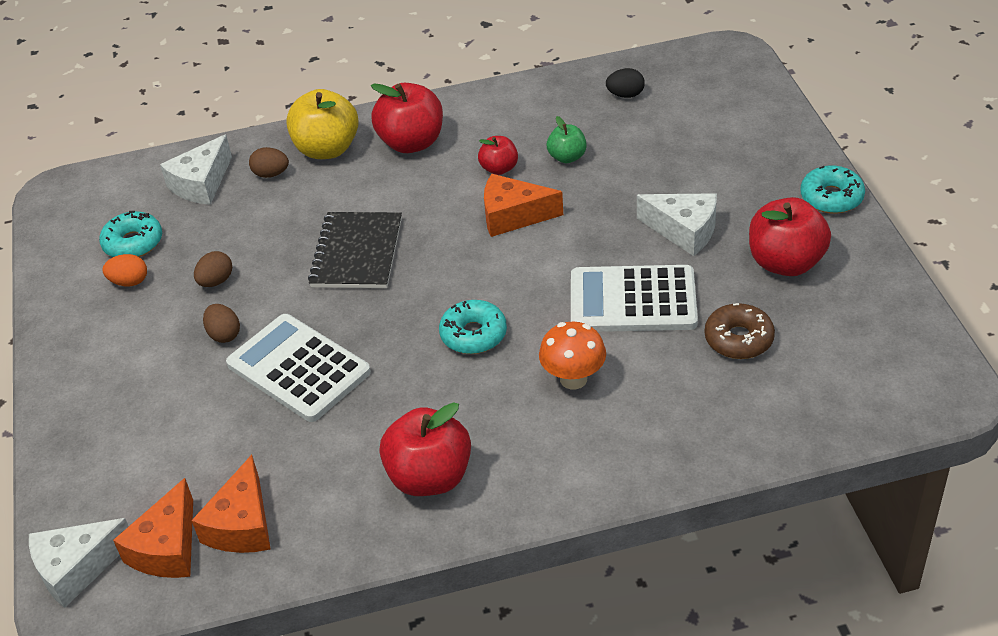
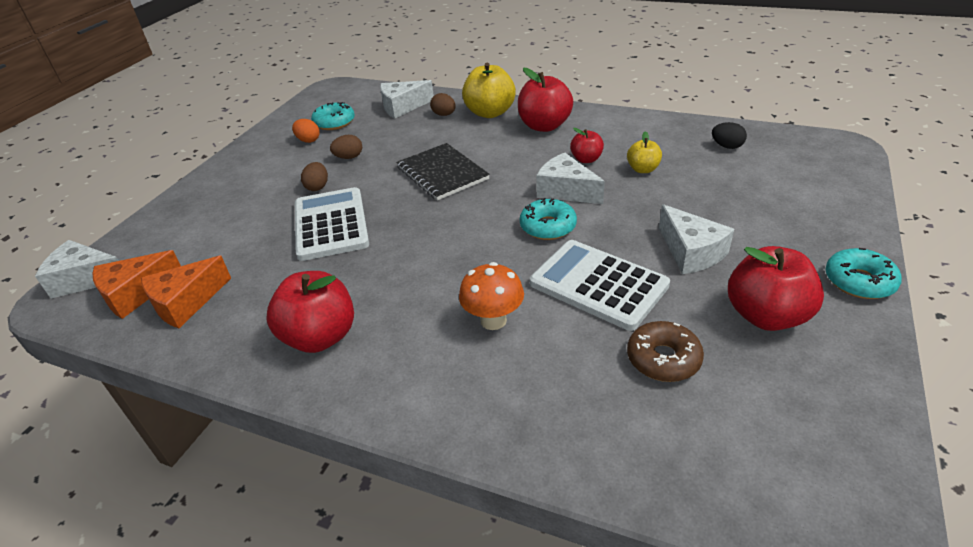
camera: 35 degrees right, 5 degrees down
(357, 252) = (442, 173): black notebook -> black notebook turned 75 degrees counterclockwise
(473, 334) = (457, 254): turquoise donut -> turquoise donut (548, 227)
(513, 216) = (566, 191): orange cheese -> white cheese
(567, 157) = (643, 169): green apple -> yellow apple

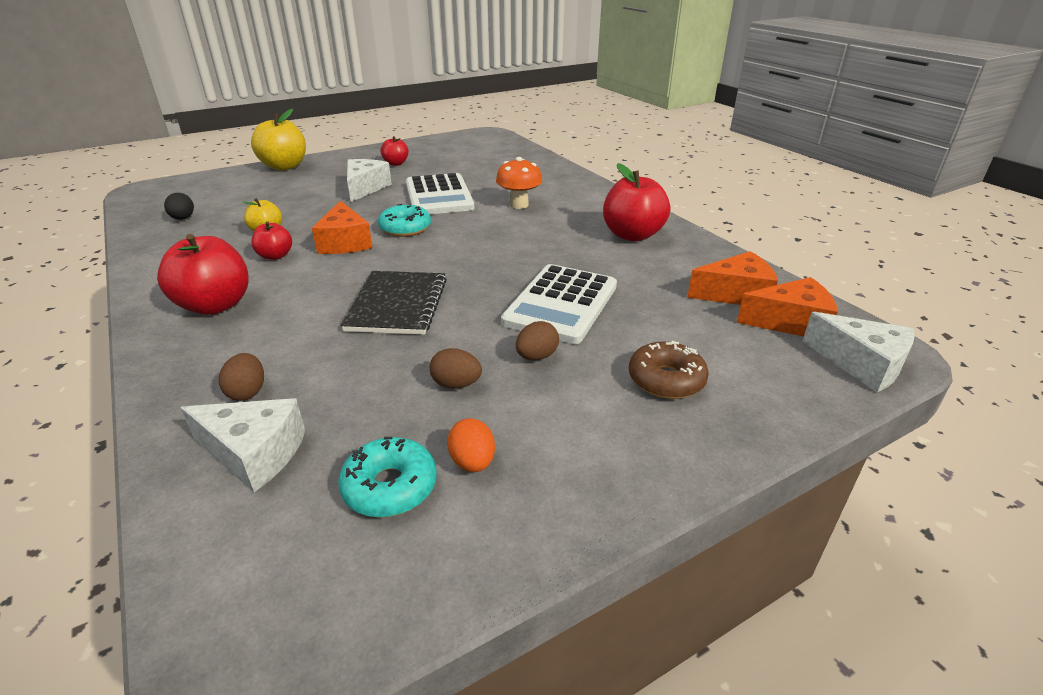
camera: 145 degrees left, 5 degrees down
(490, 113) = (206, 359): yellow apple -> yellow apple (284, 166)
(566, 191) = (344, 242): white cheese -> orange cheese
(663, 359) = (466, 170): brown donut -> brown donut (666, 380)
(766, 316) = (396, 163): red apple -> red apple, size x0.55
(859, 281) = (333, 157): turquoise donut -> none

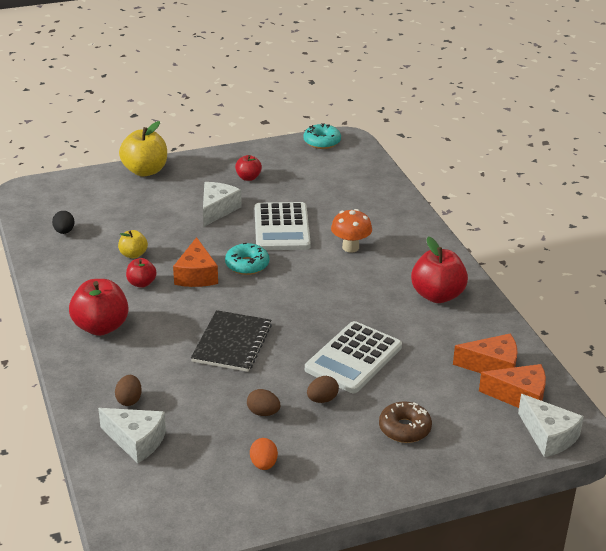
camera: 10 degrees right, 0 degrees up
(390, 487) = (213, 471): turquoise donut -> turquoise donut (322, 142)

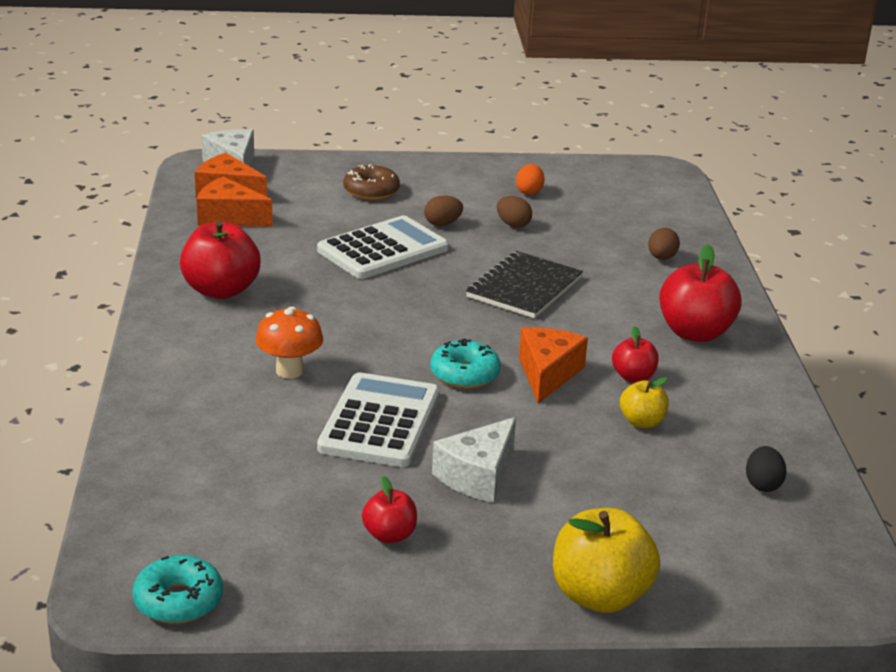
camera: 165 degrees left, 5 degrees down
(136, 441) = (656, 226): white cheese -> none

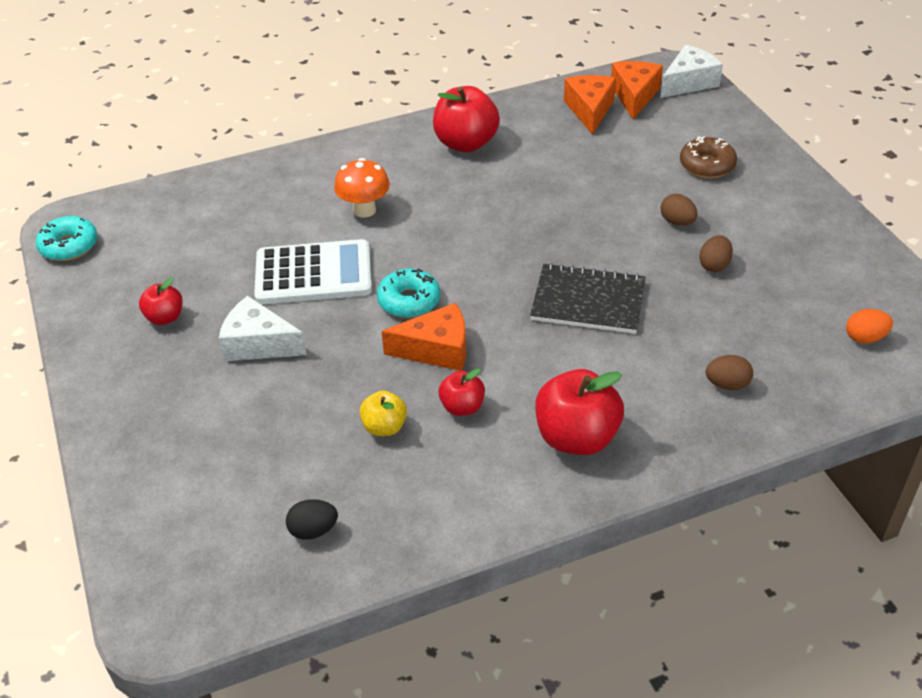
camera: 75 degrees right, 15 degrees up
(383, 249) = (597, 202): white calculator -> none
(529, 192) = (799, 259): orange egg -> orange egg (865, 338)
(600, 596) = (118, 447): yellow apple -> none

